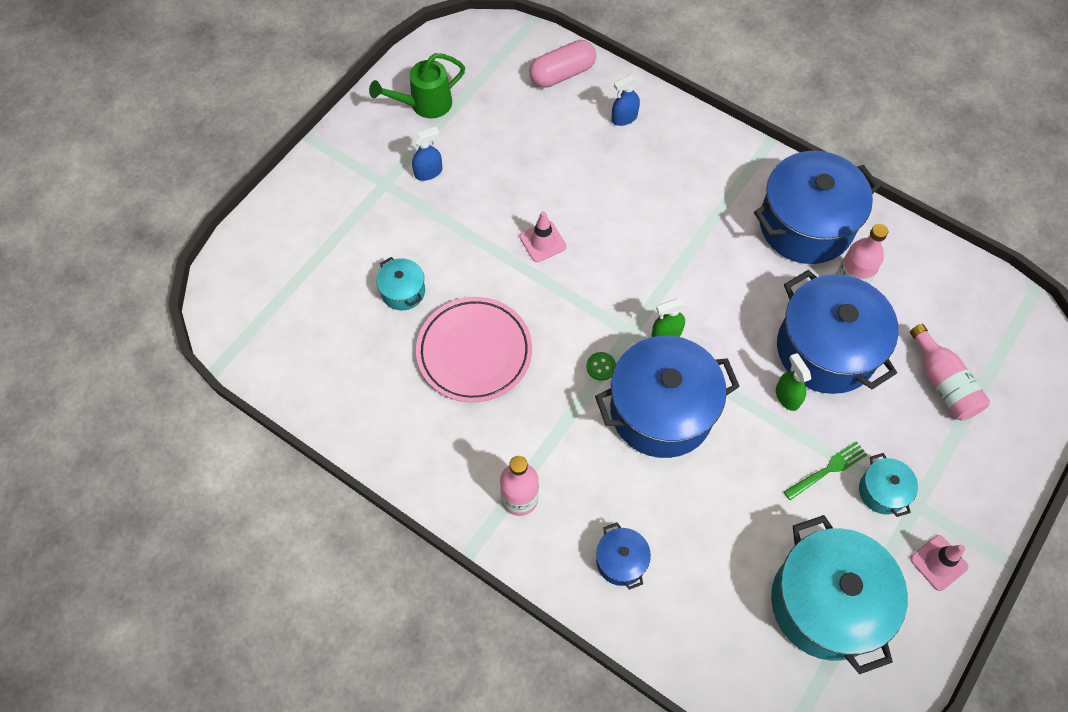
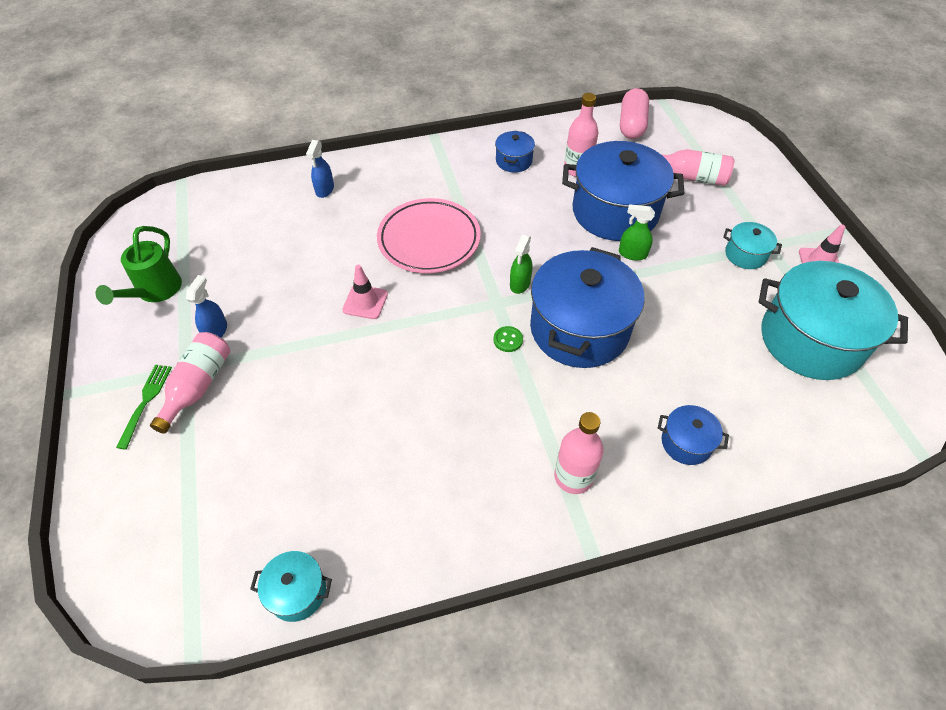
camera: 50 degrees left, 10 degrees down
(378, 204) = (198, 386): none -> pink bottle
(403, 291) = (299, 427): turquoise pot -> turquoise pot (297, 592)
(474, 352) = (410, 415): pink plate -> pink plate (429, 240)
(562, 74) = (246, 196): pink capsule -> pink capsule (632, 125)
(805, 225) = (514, 161): blue pot -> blue pot, size x0.45
(827, 470) = (707, 271): green fork -> green fork (145, 402)

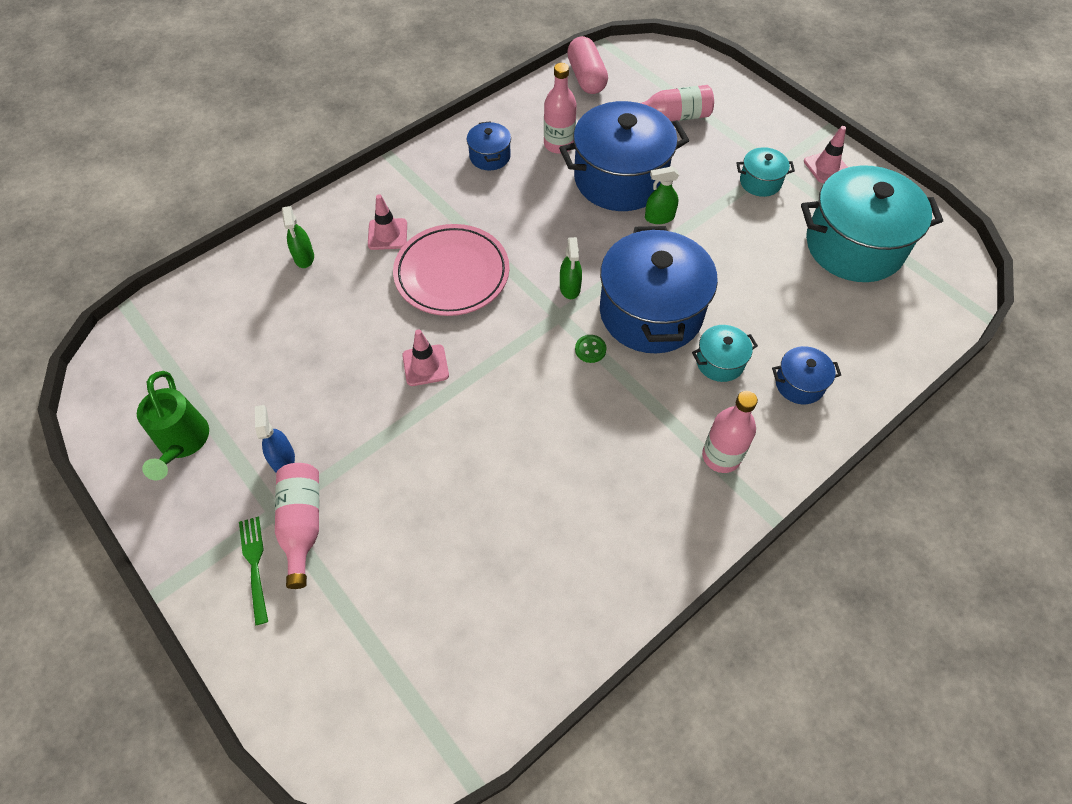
camera: 25 degrees left, 5 degrees up
(297, 592) = (534, 675): turquoise pot -> turquoise pot (720, 362)
(324, 190) = (304, 257): blue spray bottle -> green spray bottle
(397, 193) = (387, 234): none -> pink traffic cone

